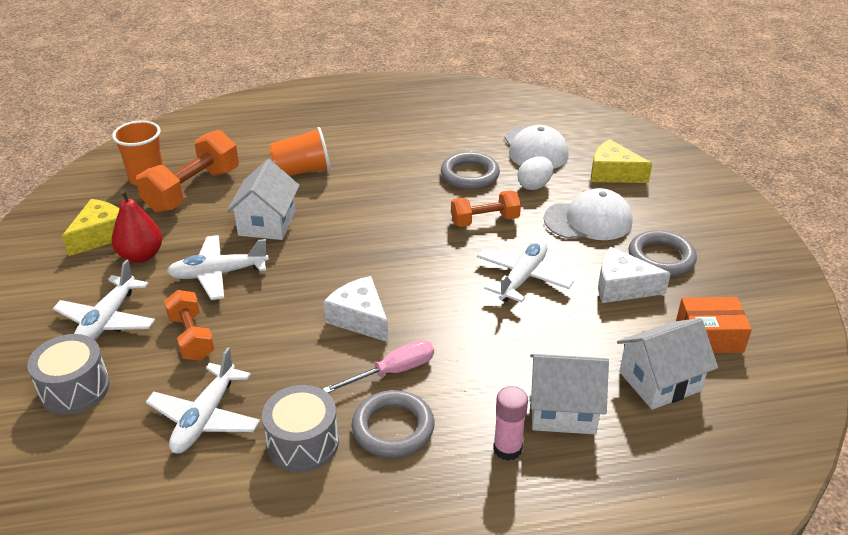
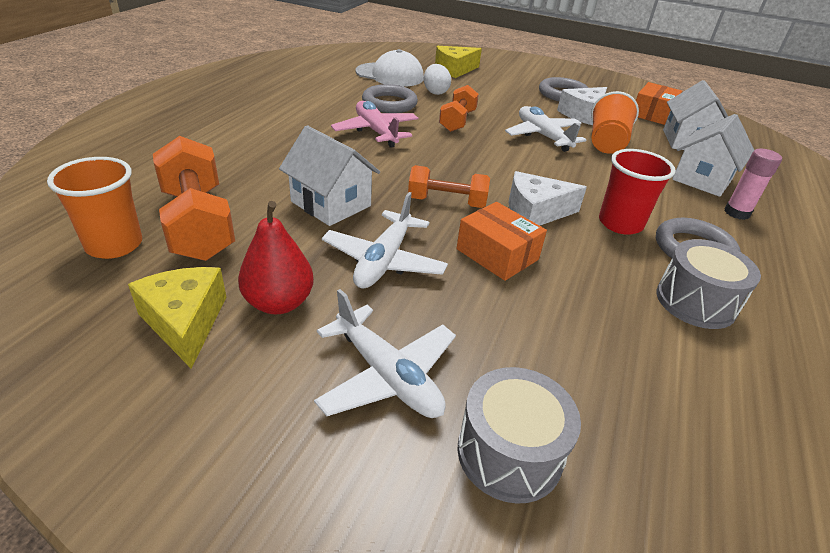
camera: 60 degrees left, 0 degrees up
(191, 337) = (482, 316): orange dumbbell -> orange dumbbell (446, 202)
(205, 418) = (629, 352): white plane -> none
(274, 319) = (497, 254): none -> orange box
(302, 171) = (269, 157): orange cup -> orange cup (606, 143)
(393, 372) = (620, 223): pink screwdriver -> red cup
(404, 192) = (376, 132): none -> pink plane
(588, 220) = (499, 95): white cap -> none

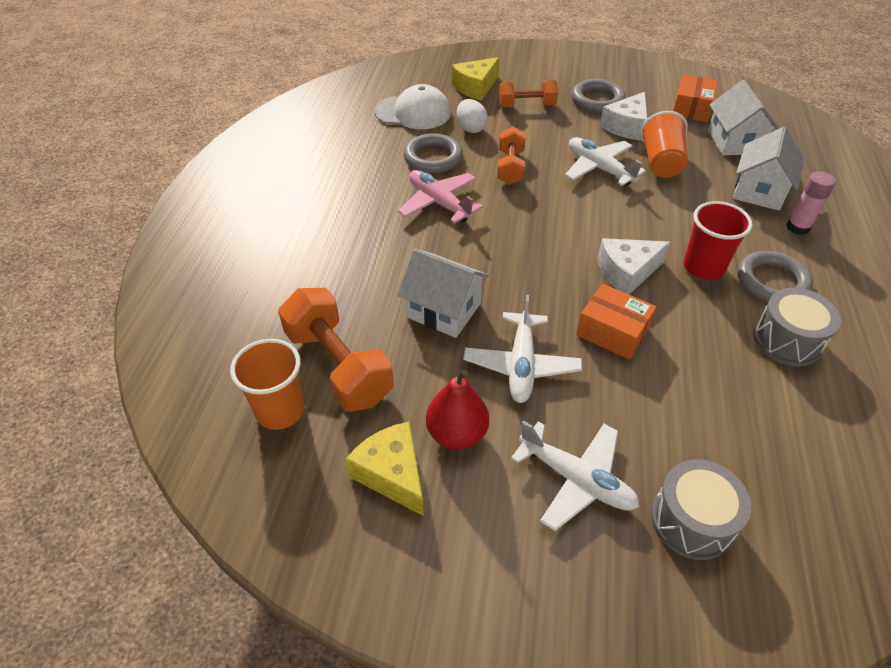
camera: 10 degrees left, 10 degrees up
(446, 202) = (545, 281): orange dumbbell -> orange dumbbell (526, 105)

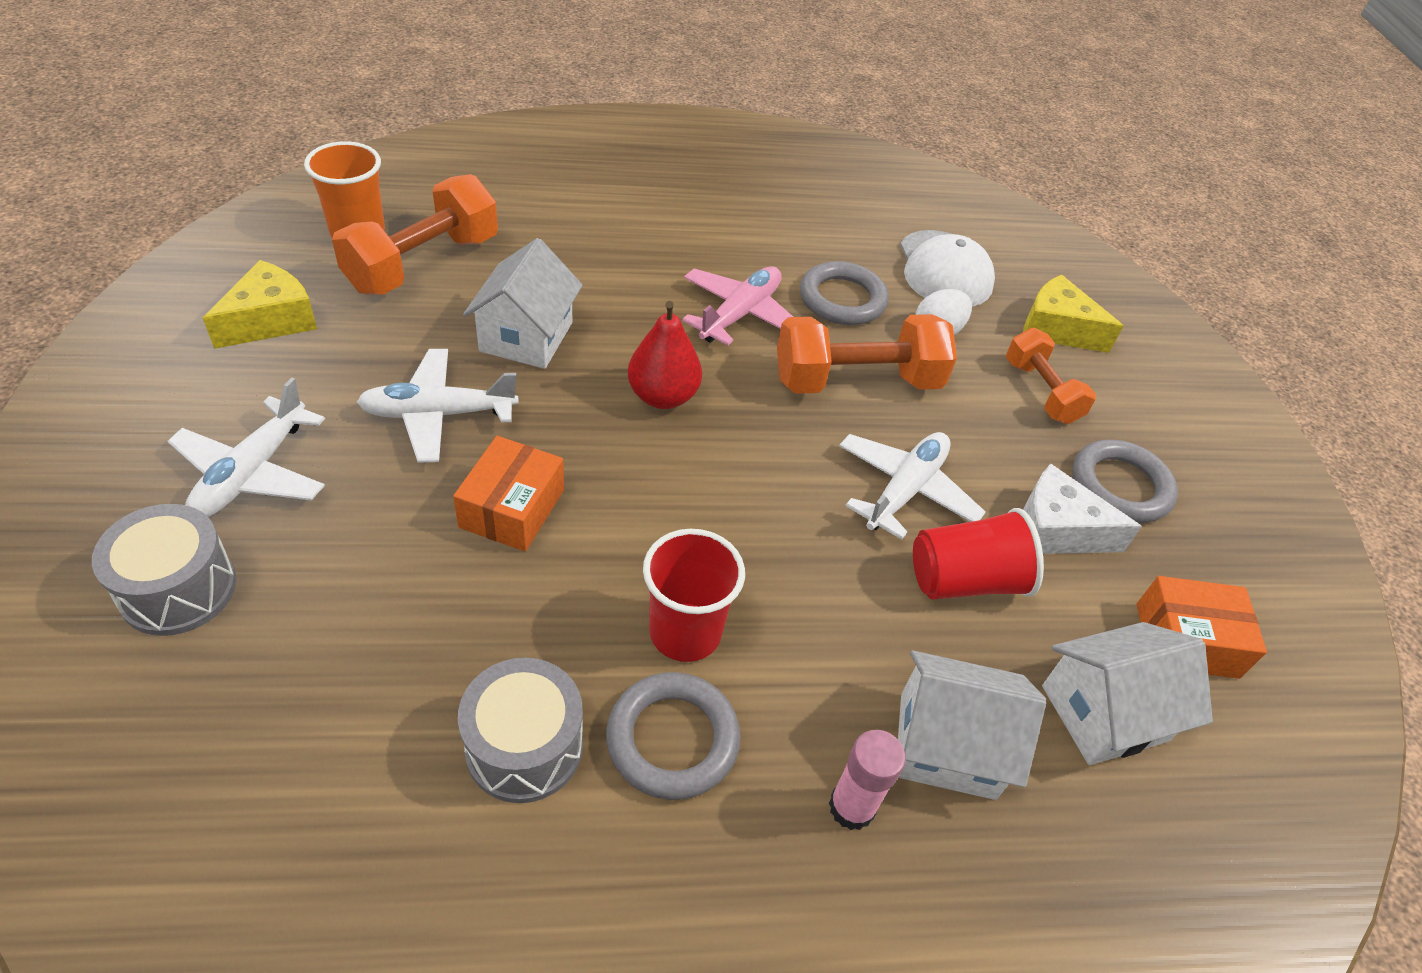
camera: 70 degrees right, 0 degrees up
(457, 433) = (325, 364): red pear -> red pear (663, 396)
(510, 167) = (857, 381): orange dumbbell -> orange dumbbell, size x1.62
(627, 272) = (645, 526): white cheese -> none
(661, 163) = (965, 580): orange cup -> red cup

